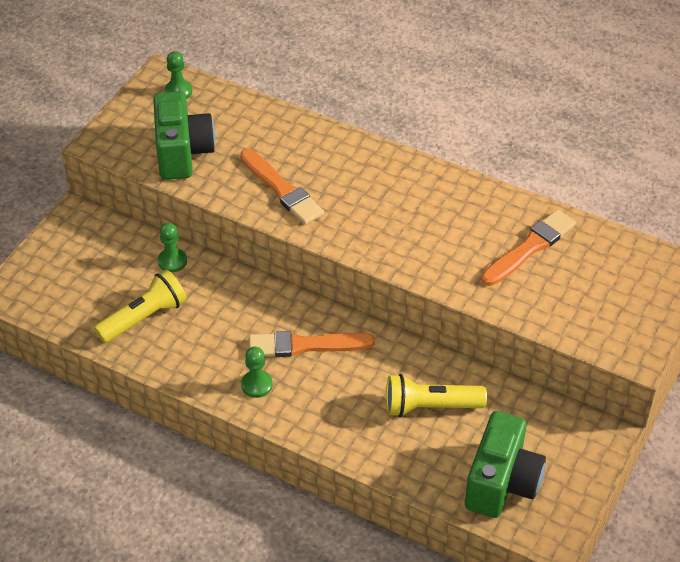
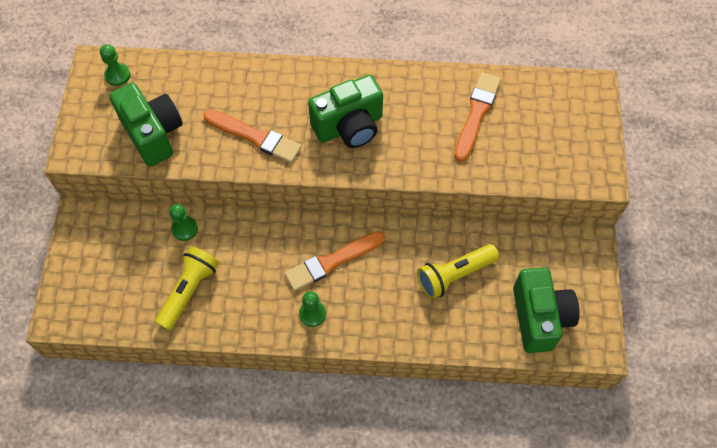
camera: 25 degrees left, 15 degrees up
(384, 213) = (349, 127): none -> green camera

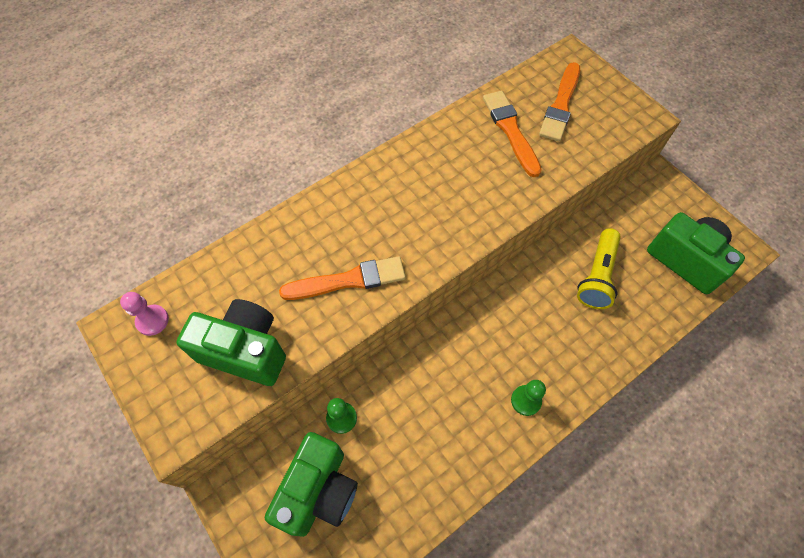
camera: 40 degrees left, 0 degrees up
(117, 75) = (152, 320): green pawn -> pink pawn
(189, 291) = (401, 473): yellow flashlight -> none
(332, 262) = (497, 341): orange brush -> orange brush (560, 105)
(349, 127) = (422, 212): green camera -> green camera (319, 490)

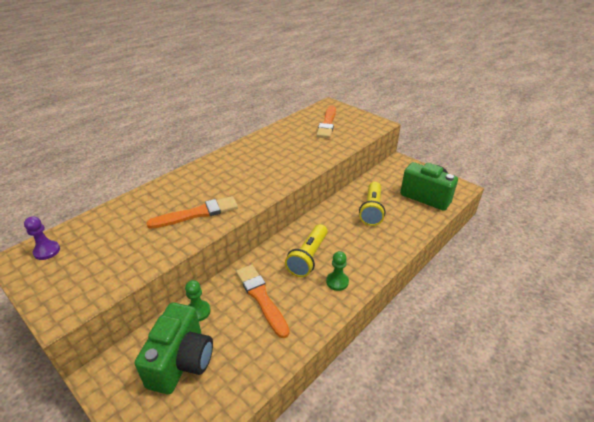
camera: 10 degrees left, 25 degrees down
(152, 320) = (47, 251): pink pawn -> purple pawn
(245, 351) = (120, 259): green camera -> none
(492, 351) = (308, 257): none -> yellow flashlight
(510, 131) = (298, 136): orange brush -> orange brush (261, 298)

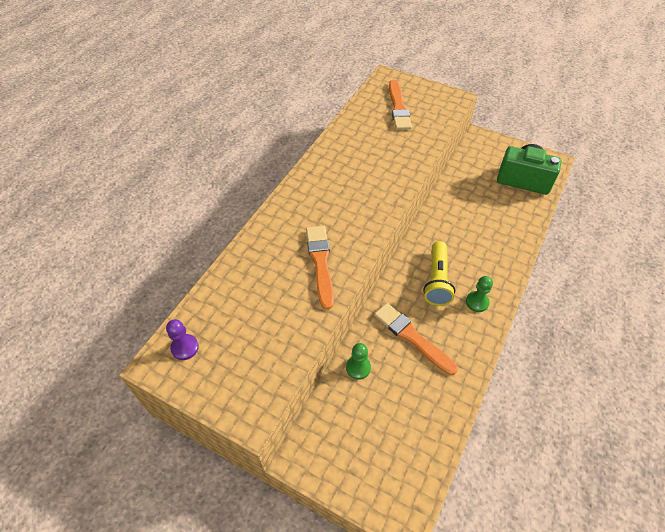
camera: 15 degrees left, 15 degrees up
(181, 362) = (370, 423): green camera -> none
(197, 213) = (320, 263): orange brush -> orange brush turned 60 degrees counterclockwise
(371, 210) = (476, 209): yellow flashlight -> none

